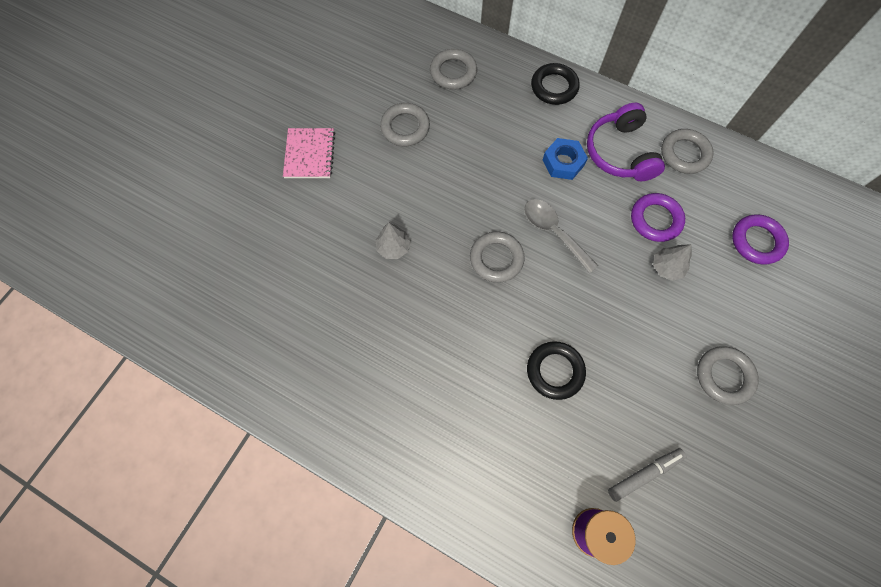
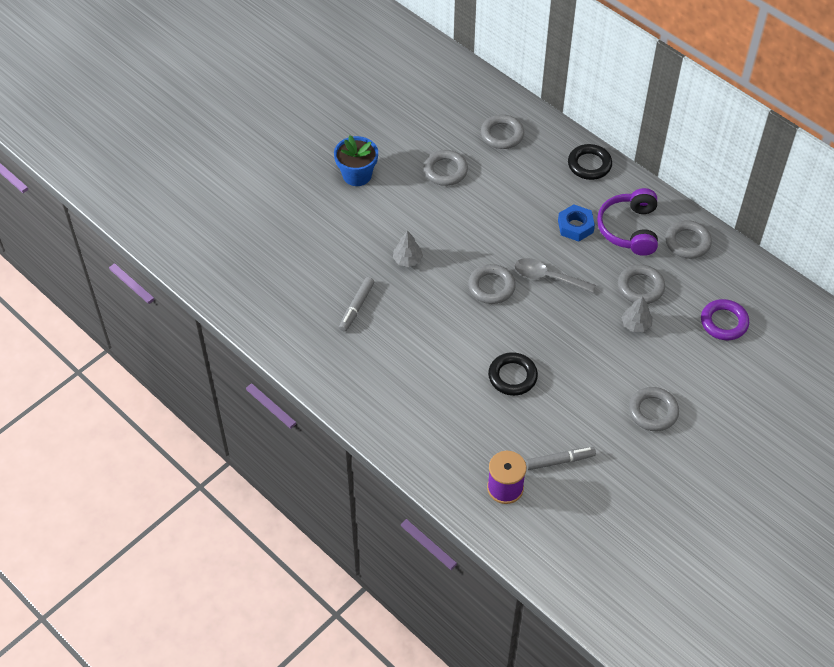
camera: 15 degrees right, 15 degrees down
(310, 154) = (357, 175): pink notebook -> blue flower pot
(351, 324) = (356, 307): none -> grey marker
(553, 232) = (547, 277): grey spoon -> grey spoon turned 45 degrees counterclockwise
(655, 219) = (640, 287): purple ring -> grey ring

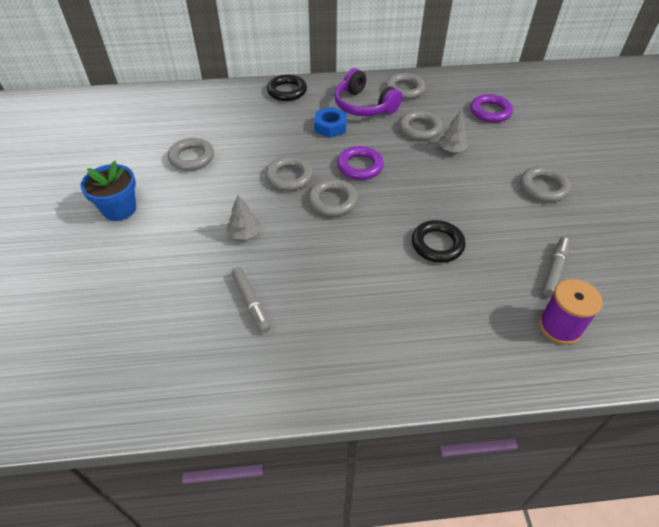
camera: 50 degrees left, 5 degrees down
(502, 134) = (204, 112): grey ring -> grey ring (289, 177)
(547, 277) = (360, 166): grey spoon -> purple ring

